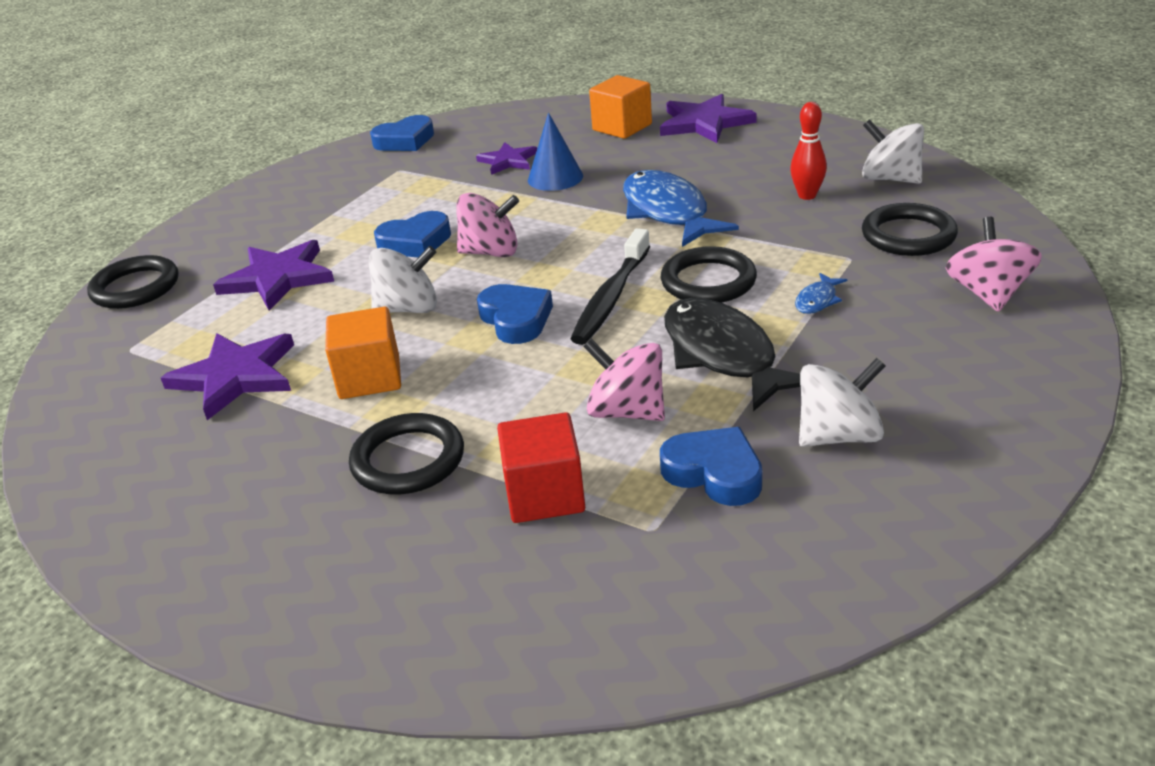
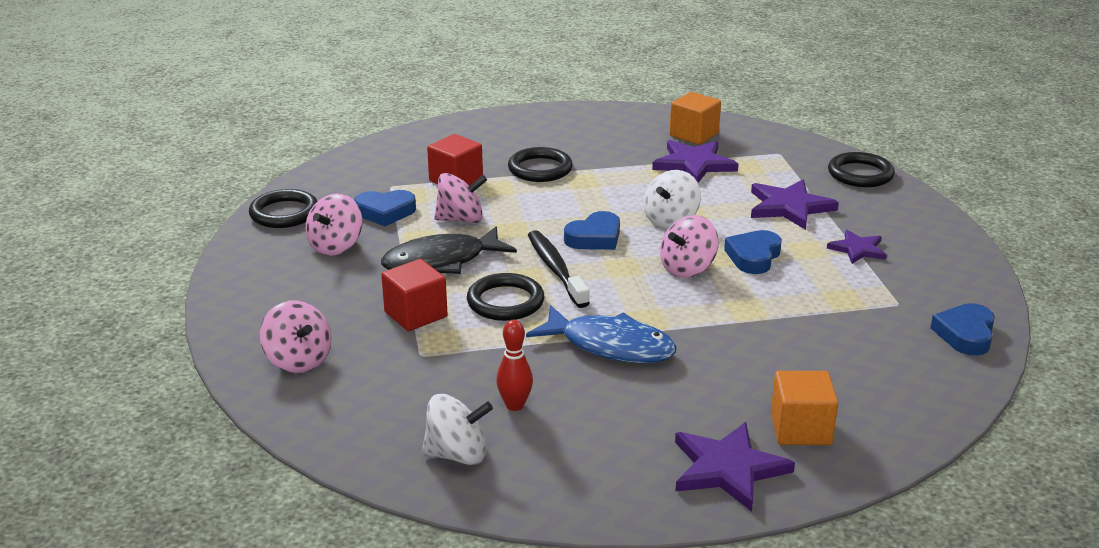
camera: 135 degrees right, 5 degrees down
(369, 378) = (623, 187): orange cube -> orange cube (694, 134)
(508, 161) = (829, 347): purple star -> purple star (858, 249)
(516, 319) = (595, 238): blue heart -> blue heart turned 60 degrees counterclockwise
(555, 178) = (756, 345): blue cone -> none
(723, 355) = (441, 262): black fish -> black fish turned 135 degrees clockwise
(817, 300) = (415, 314): blue fish -> red cube
(838, 435) = (336, 246): white spinning top -> pink spinning top
(908, 235) = (392, 393): black ring -> black ring (284, 213)

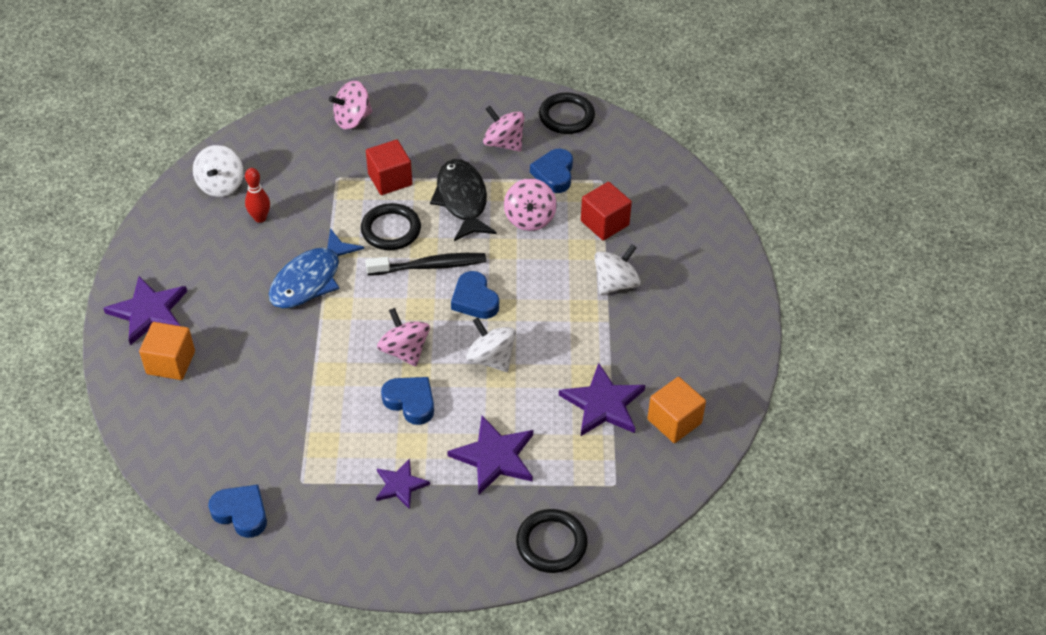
camera: 100 degrees right, 20 degrees up
(540, 169) = (615, 283): black ring -> white spinning top

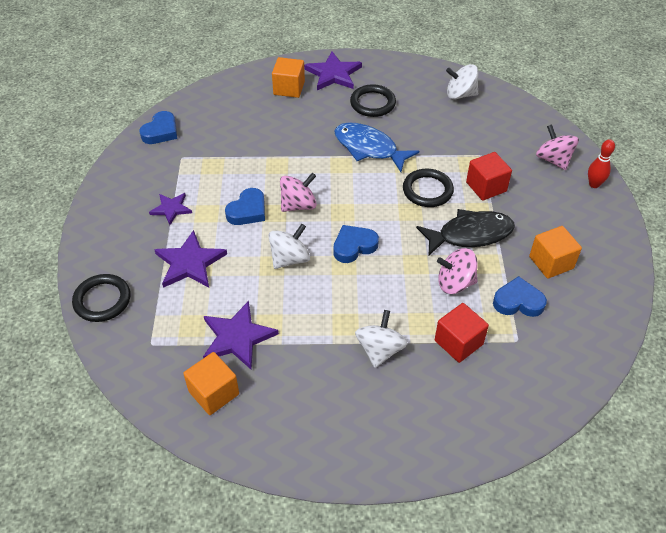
camera: 90 degrees right, 0 degrees up
(260, 218) = (429, 117): red bowling pin -> red bowling pin (594, 184)
(430, 266) = (389, 216): black toothbrush -> none
(504, 143) = (551, 262): pink spinning top -> orange cube
(566, 116) = (603, 312): black ring -> black ring (372, 103)
(615, 283) = (380, 350): white spinning top -> white spinning top turned 120 degrees counterclockwise

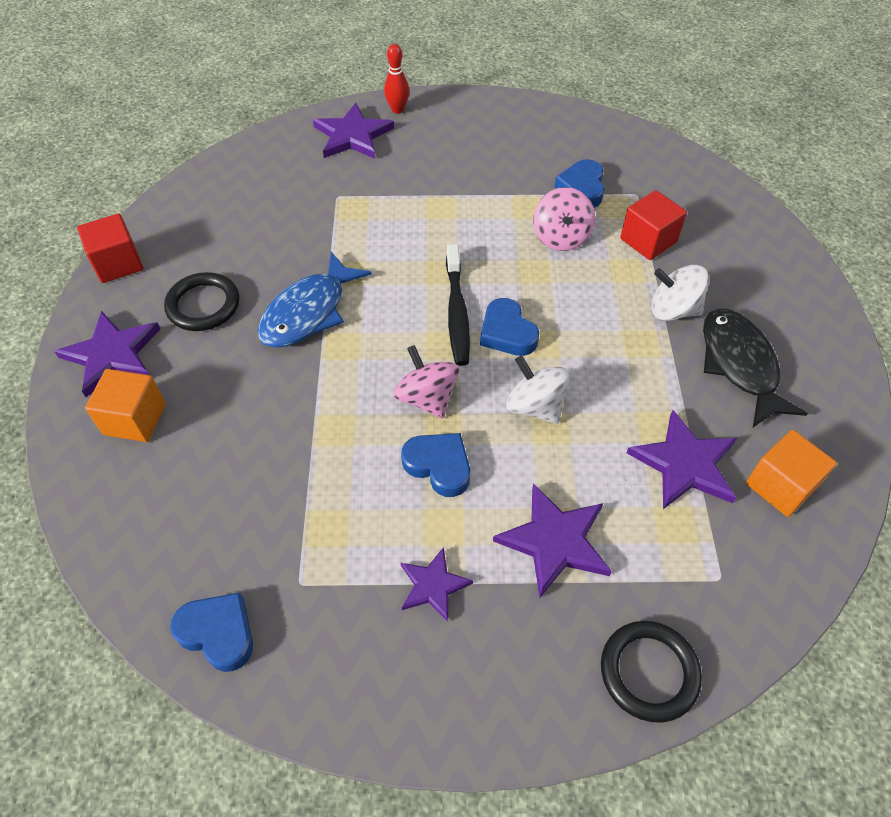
camera: 90 degrees left, 5 degrees up
(371, 220) = (457, 312): none -> black toothbrush
(427, 190) = (401, 252): black ring -> none
(460, 94) = (205, 207): white spinning top -> none
(470, 234) = (481, 218): black fish -> black fish (739, 365)
(486, 187) = (397, 197): red cube -> red cube (118, 263)
(551, 262) = (521, 157): orange cube -> none
(553, 160) = (352, 135): pink spinning top -> purple star

